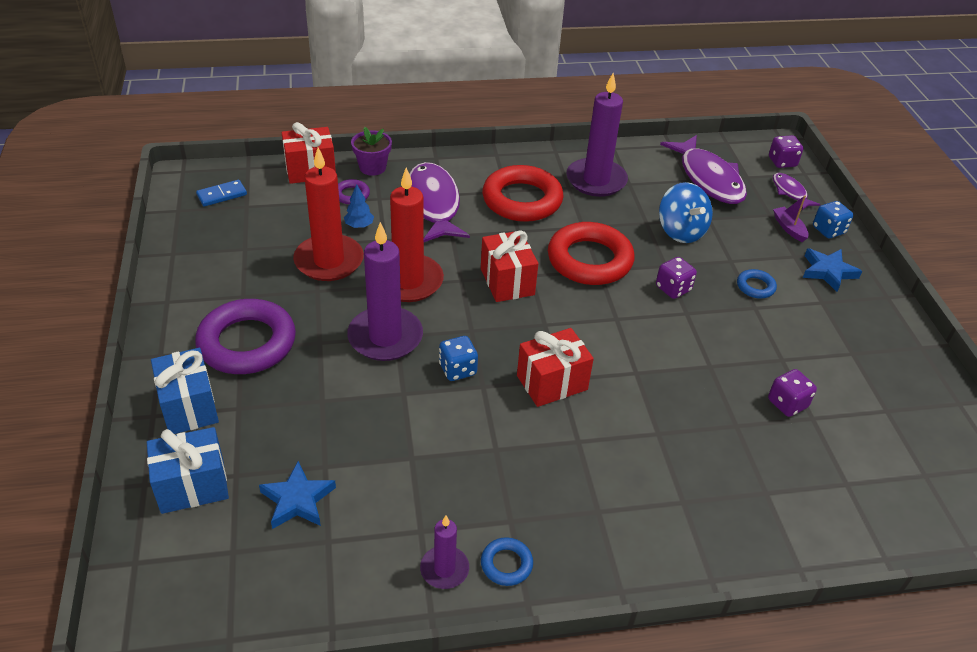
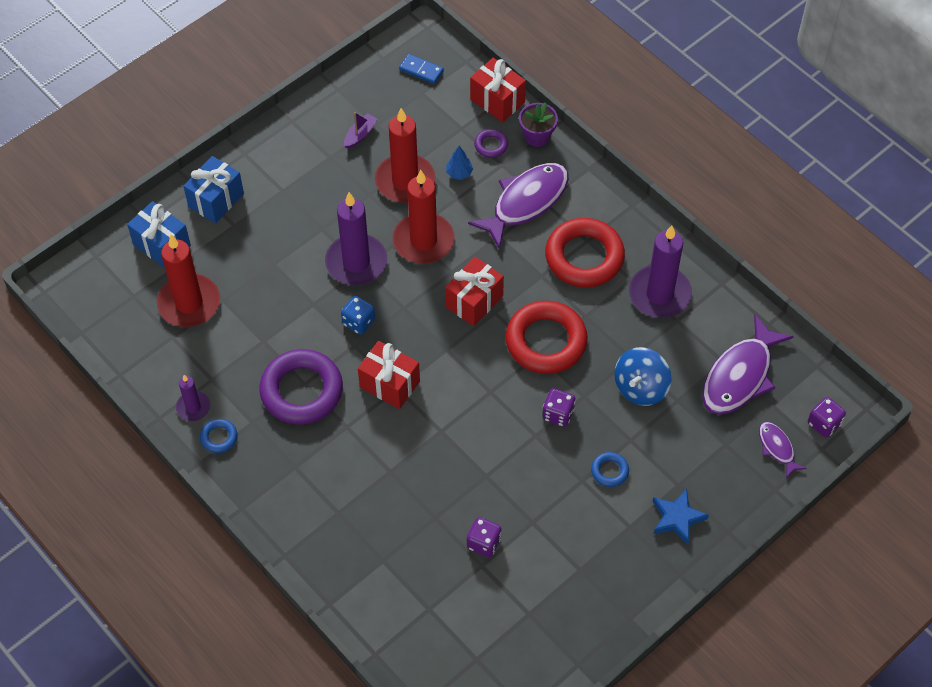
camera: 60 degrees right, 15 degrees up
(247, 343) = (290, 191): purple ring -> purple ring (301, 391)
(298, 500) = (189, 303): blue star -> red candle
(789, 228) = (717, 466): purple boat -> purple boat (360, 135)
(790, 192) = (777, 448): purple fish -> purple fish turned 60 degrees counterclockwise
(828, 230) = (741, 499): blue dice -> none

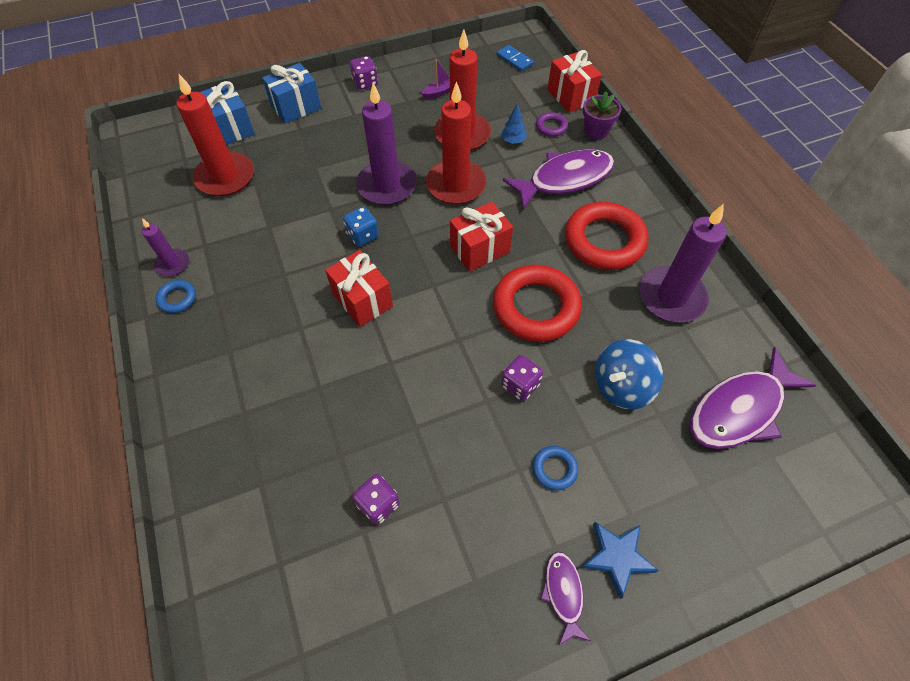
camera: 20 degrees right, 0 degrees up
(301, 391) = (277, 280): purple ring -> none
(777, 448) = (766, 511): purple fish -> purple fish (563, 593)
(824, 423) = (832, 500): purple dice -> purple dice (365, 83)

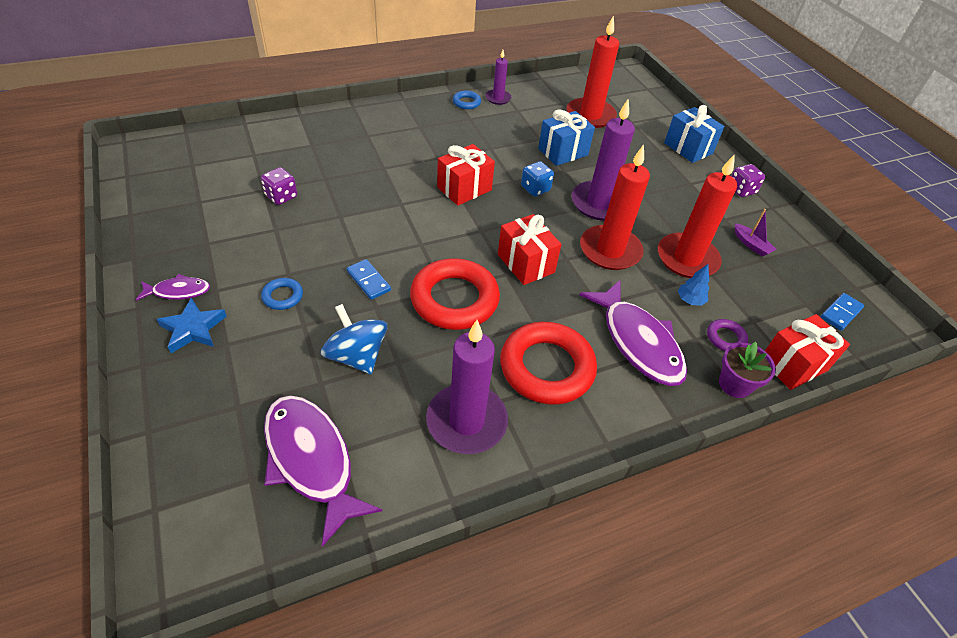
camera: 85 degrees right, 10 degrees down
(232, 128) = (649, 115): blue gift -> blue gift (563, 152)
(520, 385) = (369, 281): purple dice -> blue domino

